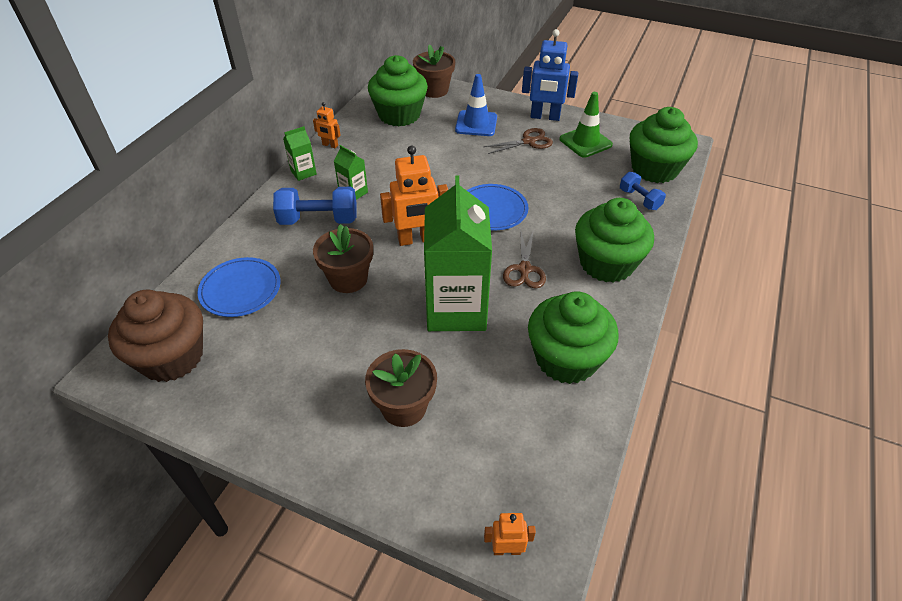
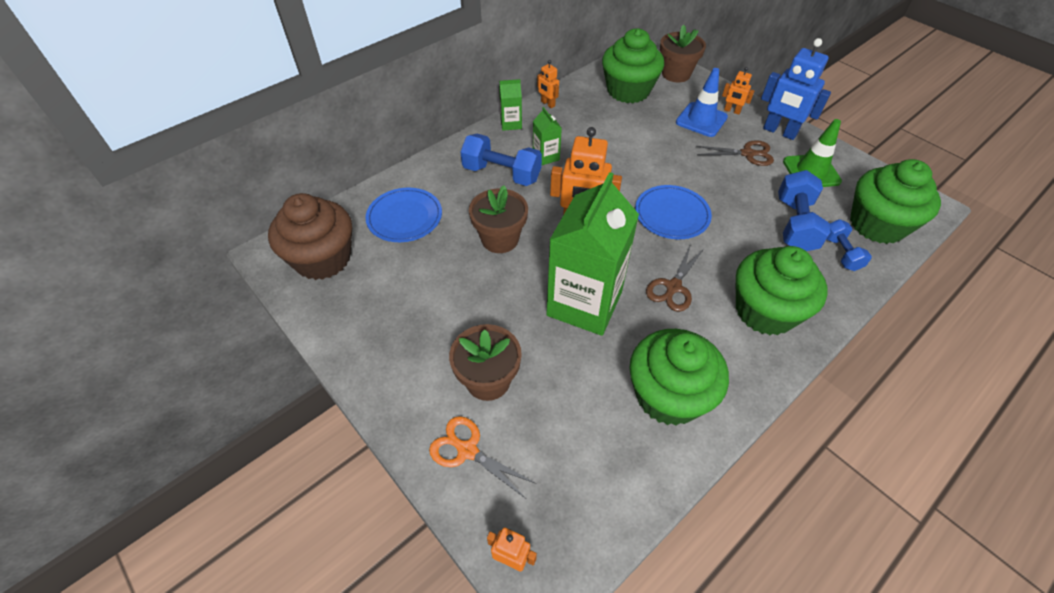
camera: 25 degrees right, 5 degrees up
(417, 475) = (467, 450): none -> orange scissors
(498, 110) = (732, 111): none -> orange robot
(594, 188) = (795, 225): none -> blue dumbbell

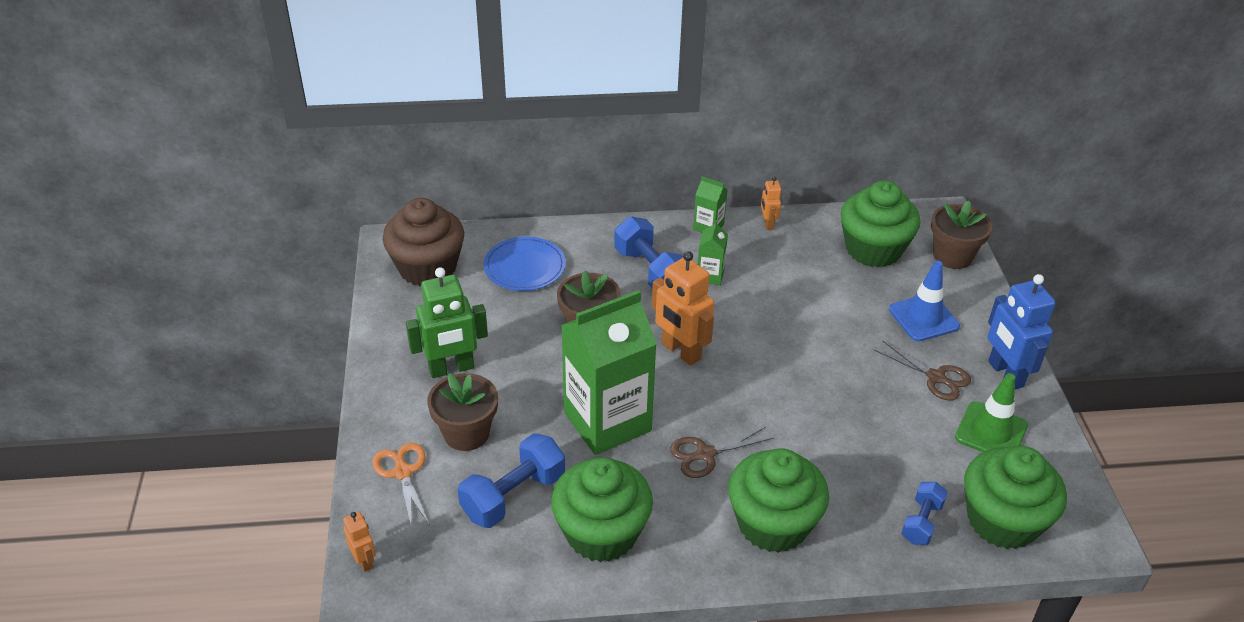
camera: 35 degrees right, 10 degrees down
(423, 332) = (451, 369): none -> green robot
(672, 214) = (779, 392): blue plate -> none
(732, 111) = (973, 326): orange robot -> none
(795, 225) = (903, 470): blue dumbbell -> blue dumbbell (513, 496)

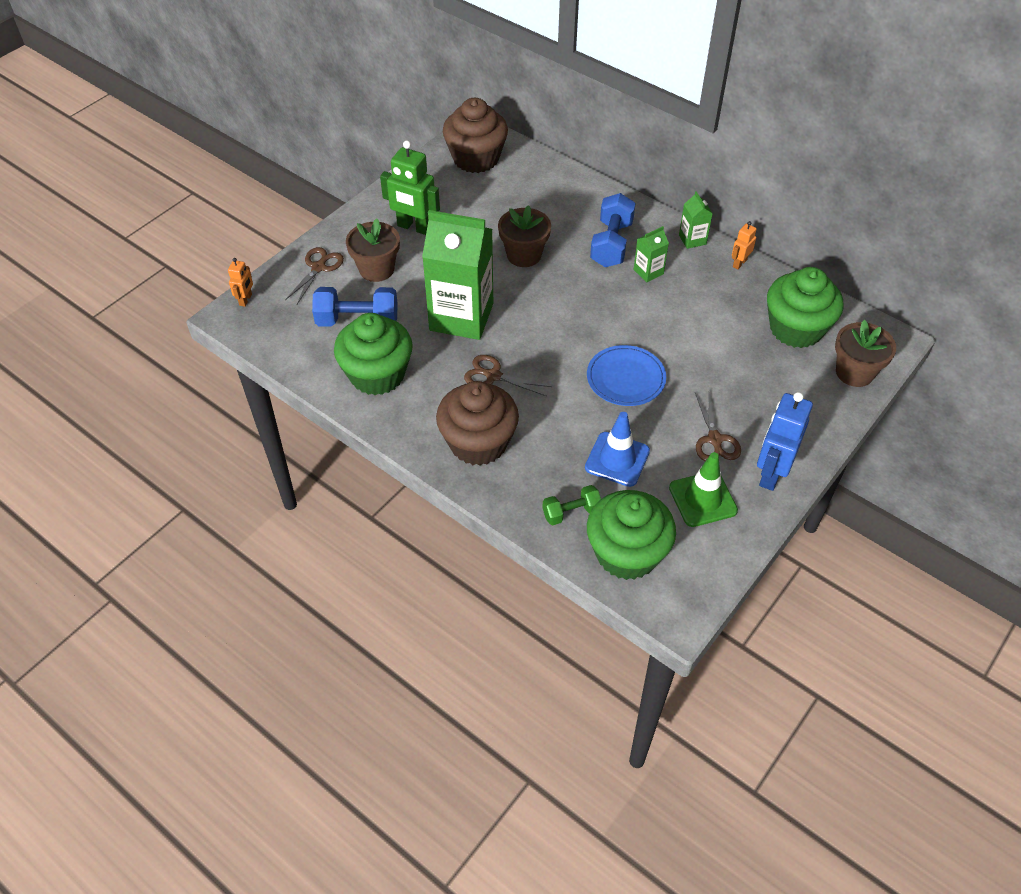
camera: 45 degrees right, 10 degrees up
(402, 472) = (319, 267): orange scissors -> brown scissors
(524, 267) = (534, 193): blue plate -> blue plate (626, 378)
(680, 352) = (561, 306): orange robot -> none
(773, 524) = (478, 442): green cupcake -> brown cupcake
(921, 522) = (571, 512): blue dumbbell -> green dumbbell
(923, 318) = (765, 397): blue traffic cone -> blue traffic cone (617, 459)

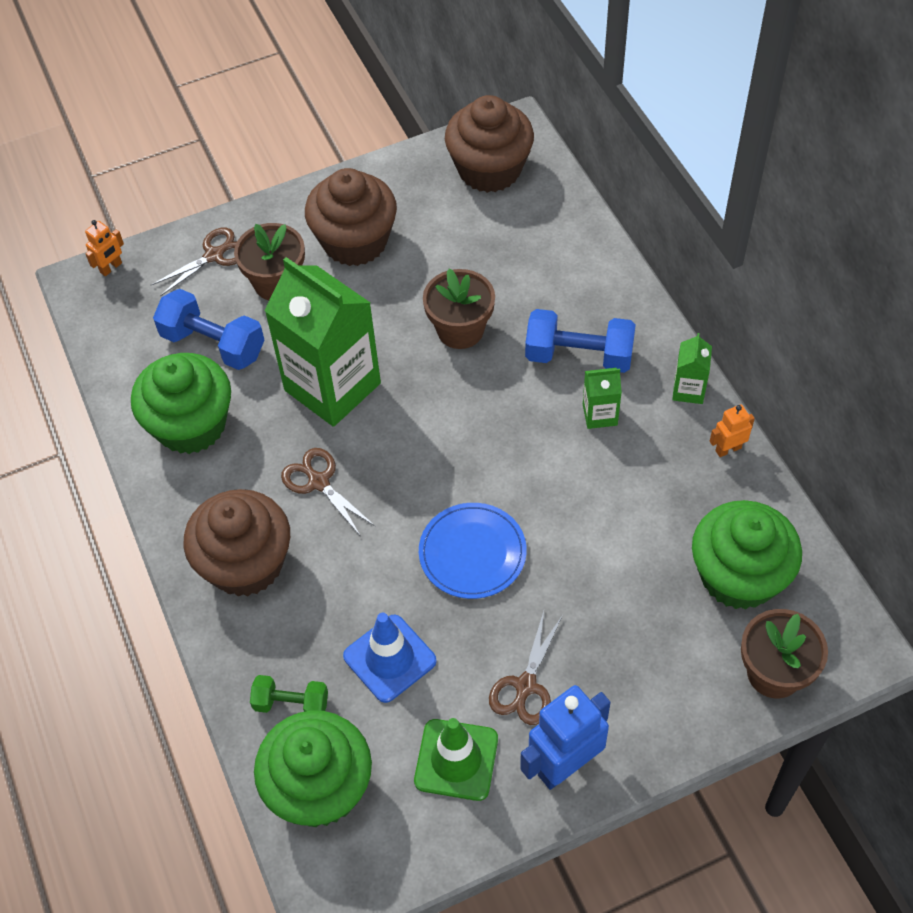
camera: 30 degrees right, 5 degrees up
(414, 227) = (355, 241): green robot -> brown cupcake
(611, 244) = (579, 356): blue dumbbell -> blue dumbbell turned 60 degrees clockwise

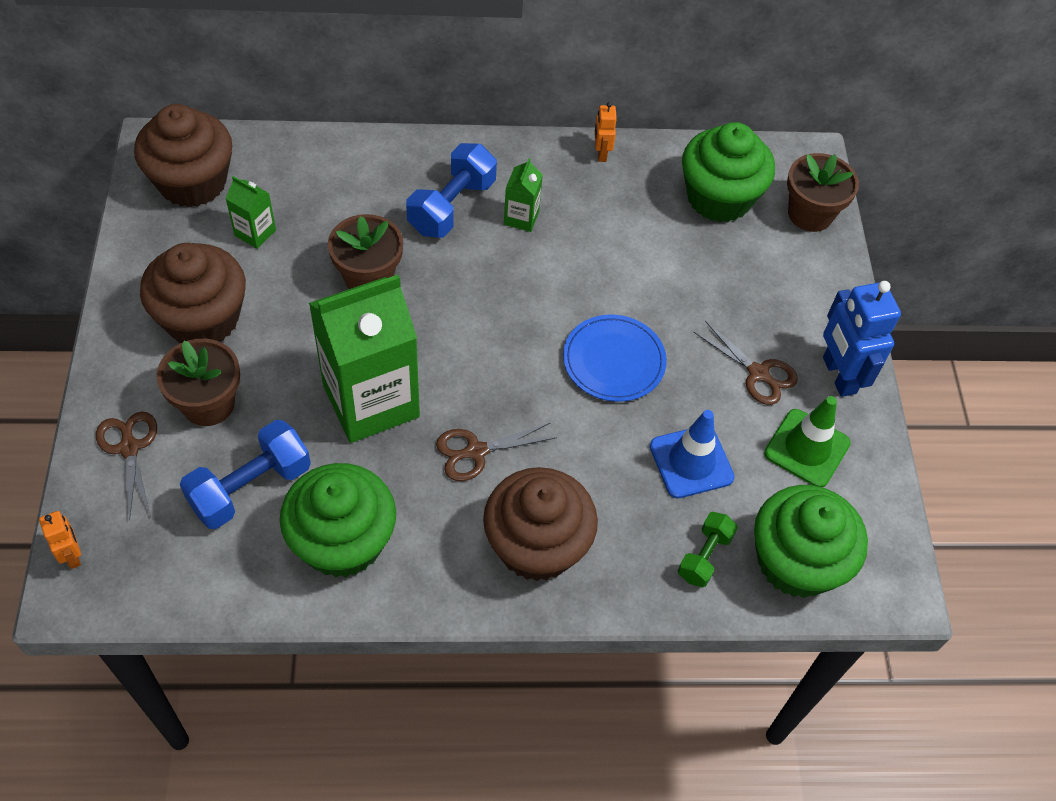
camera: 75 degrees left, 0 degrees up
(688, 390) = (530, 152): green carton -> green carton (255, 233)

